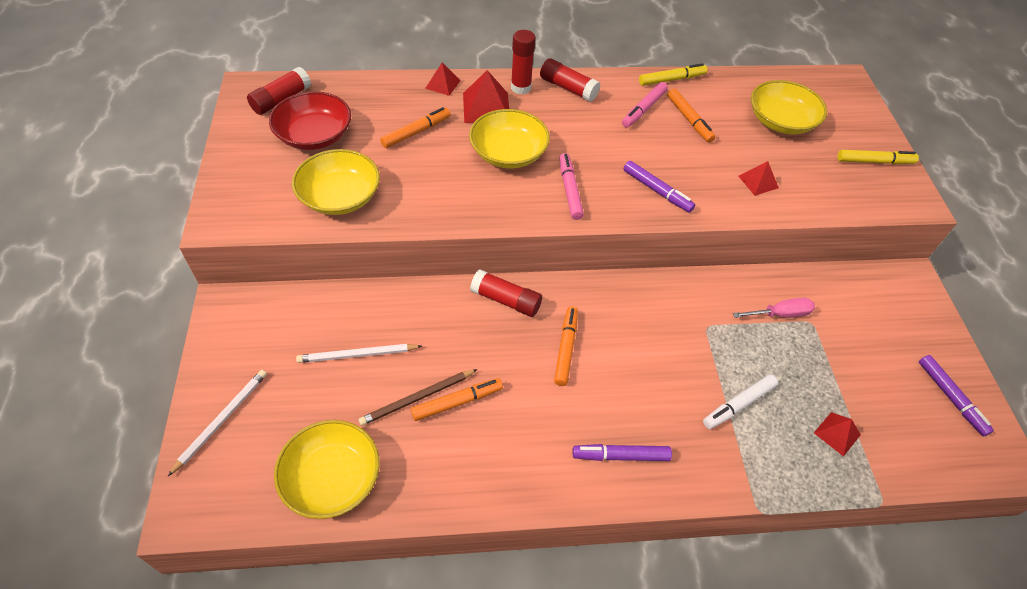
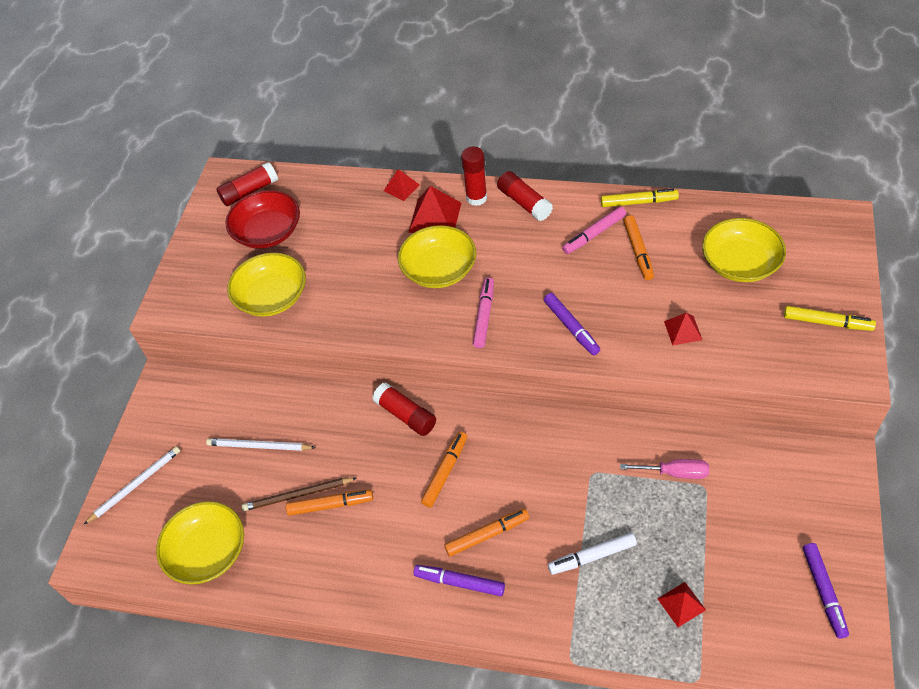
camera: 25 degrees right, 0 degrees up
(416, 132) = (360, 238): orange marker -> orange marker (487, 535)

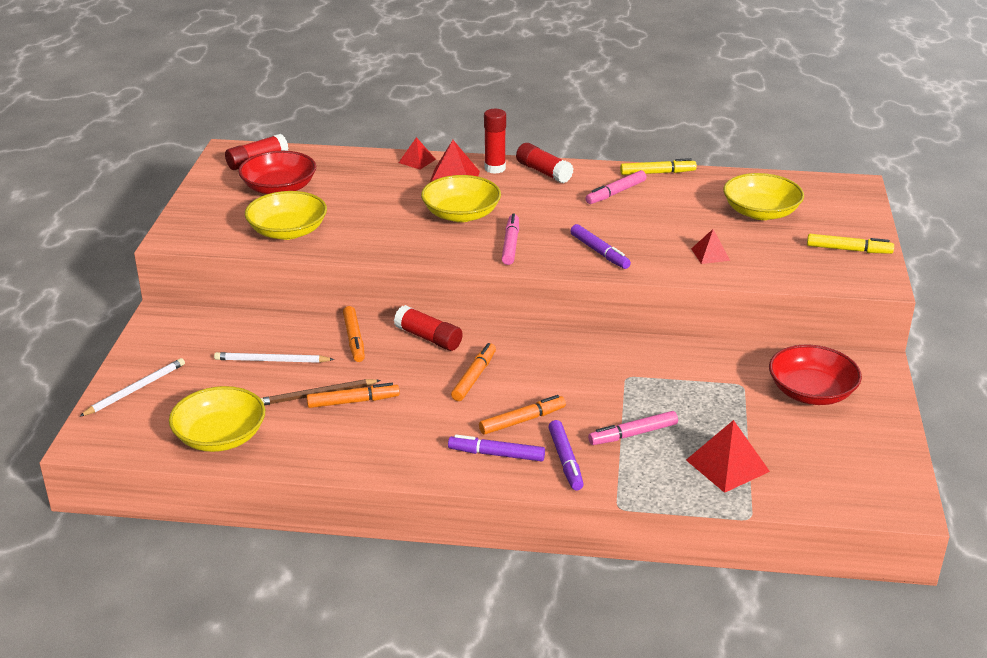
camera: 10 degrees left, 20 degrees down
(592, 556) = (633, 434): white marker -> pink marker
(638, 251) = (660, 204): orange marker -> orange marker (354, 339)
(674, 473) = (710, 376): pink screwdriver -> none
(681, 604) = (727, 465): red pyramid -> red pyramid, size x1.67
(773, 498) = (811, 392): none -> red bowl
(823, 592) = (868, 455): purple marker -> purple marker (565, 460)

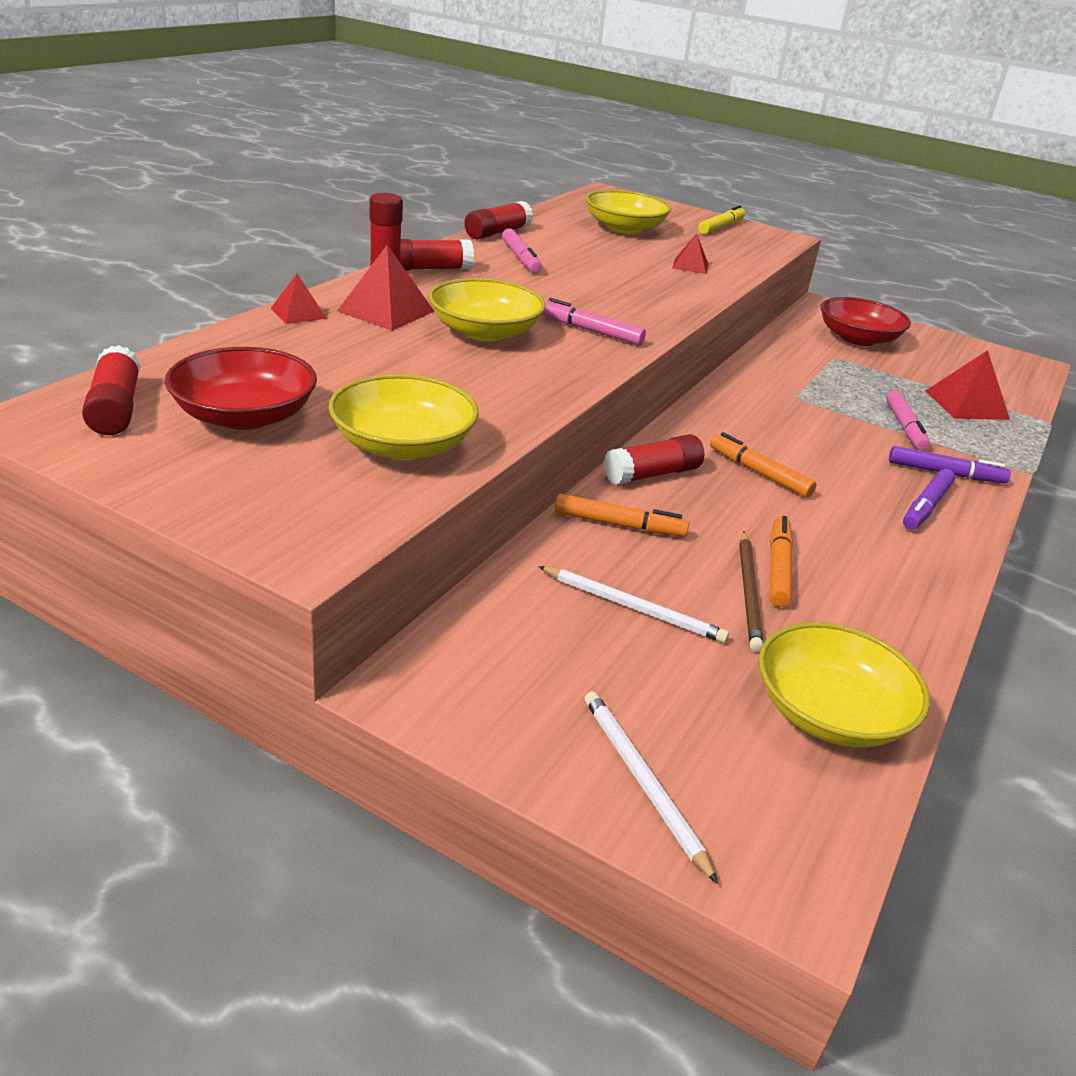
camera: 70 degrees left, 0 degrees up
(271, 360) = (633, 607): white pencil -> white pencil turned 90 degrees counterclockwise
(522, 420) = (862, 472): orange marker -> none
(599, 252) = (647, 300): purple marker -> none
(657, 173) = (497, 233): yellow marker -> red glue stick

